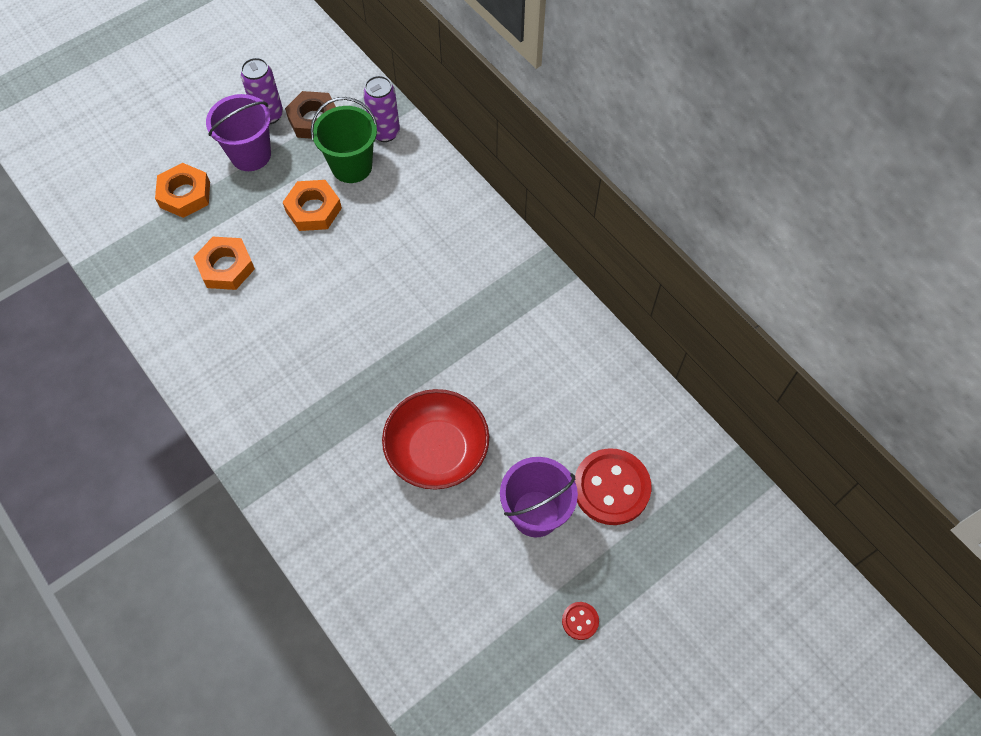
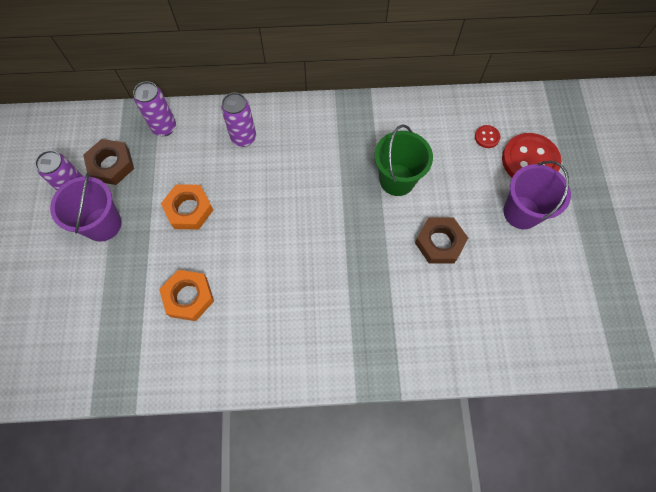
camera: 55 degrees left, 5 degrees up
(185, 194) = (97, 291): orange nut -> none
(351, 166) = (174, 164): green bucket -> green bucket (397, 180)
(425, 203) = (243, 138): none -> purple can
(437, 450) = (439, 242): red bowl -> brown nut
(580, 621) = (607, 231): red button -> red button (487, 137)

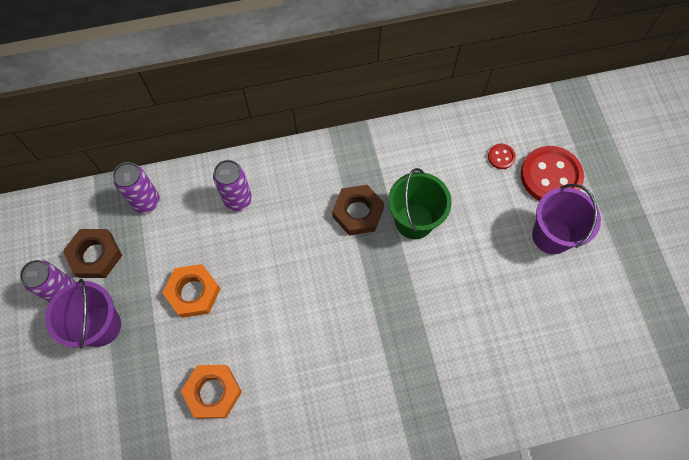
camera: 10 degrees left, 0 degrees up
(439, 242) = (471, 284): brown nut -> brown nut (358, 212)

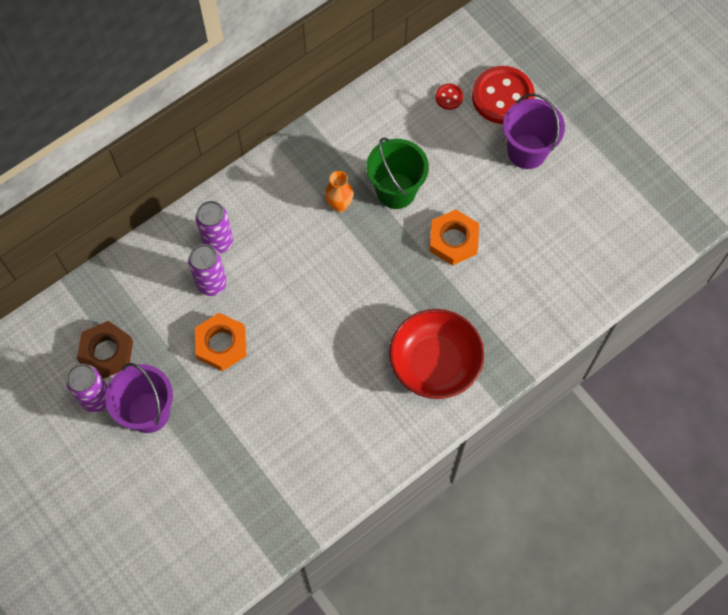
camera: 25 degrees left, 0 degrees up
(146, 202) = (129, 281): purple can -> purple can (211, 283)
(213, 392) = (287, 421): orange nut -> orange nut (453, 240)
(358, 212) = (339, 205): brown nut -> orange vase
(373, 399) = (434, 362): none -> red bowl

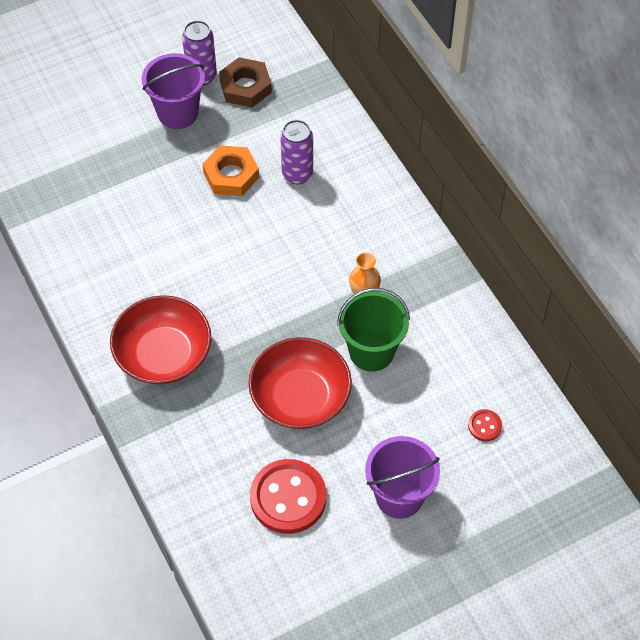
camera: 100 degrees right, 10 degrees down
(218, 242) = (342, 184): purple can -> none
(453, 240) = (300, 397): orange nut -> red bowl
(502, 96) = (478, 484): red button -> red button (288, 498)

